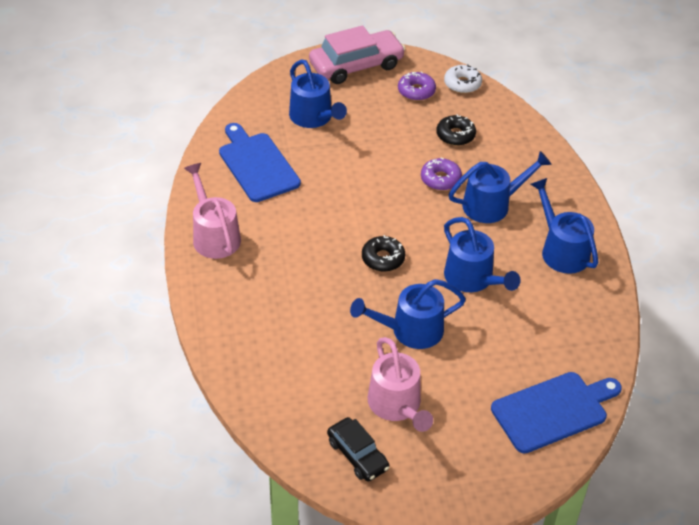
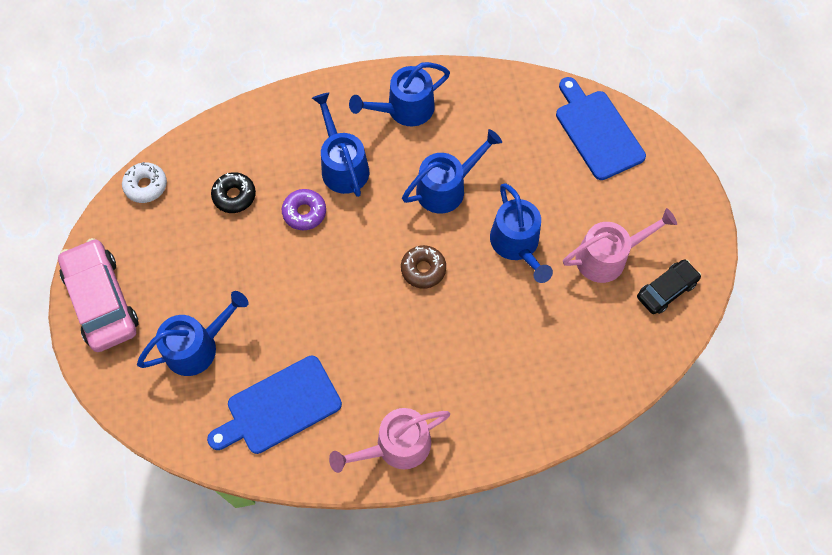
camera: 90 degrees left, 20 degrees up
(383, 258) = (423, 269): black donut -> brown donut
(416, 91) = (156, 234): purple donut -> none

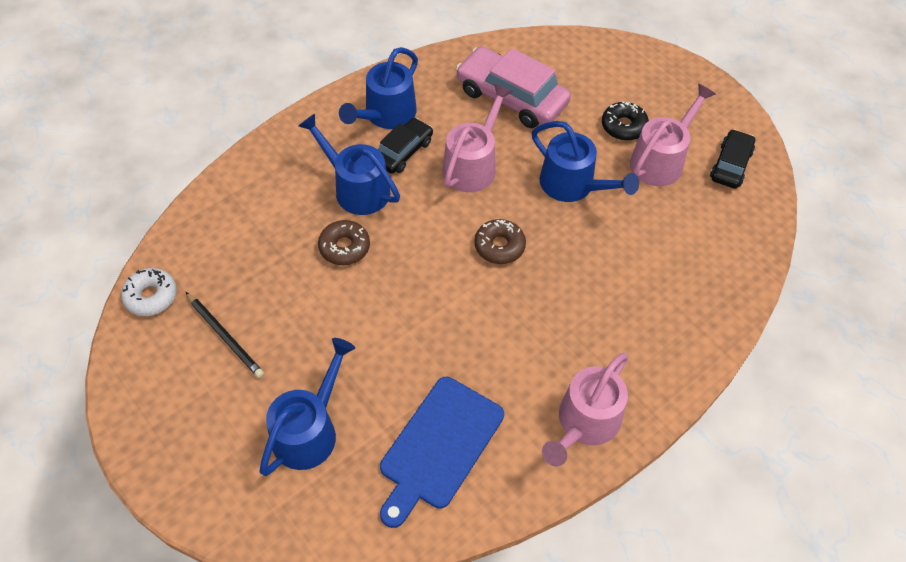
camera: 30 degrees left, 10 degrees down
(102, 300) = (167, 436): pink car -> pink car (511, 97)
(179, 243) = (225, 336): none -> black pencil
(234, 196) = (258, 264): black donut -> black donut (623, 126)
(304, 212) = (344, 247): purple donut -> brown donut
(398, 150) = (403, 152): none -> black car
(446, 187) = (473, 165): blue watering can -> pink watering can
(597, 131) = (578, 63): blue cutting board -> none

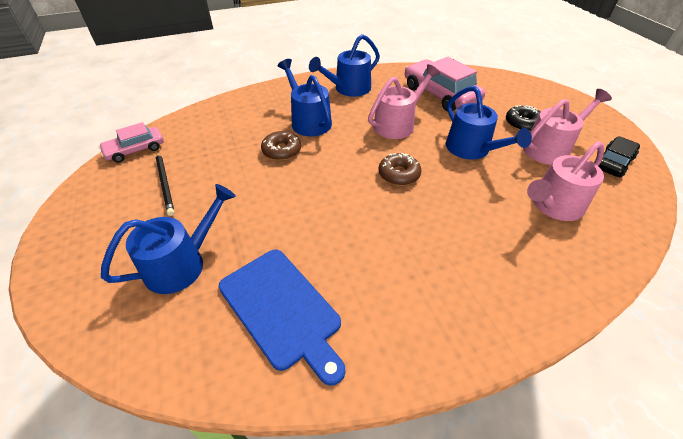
camera: 20 degrees right, 10 degrees down
(151, 296) = (135, 150): white donut -> pink car
(403, 152) = (351, 108): black car -> none
(439, 446) = (282, 309): blue cutting board -> blue cutting board turned 90 degrees counterclockwise
(584, 423) = (429, 329): pink watering can -> pink watering can (553, 206)

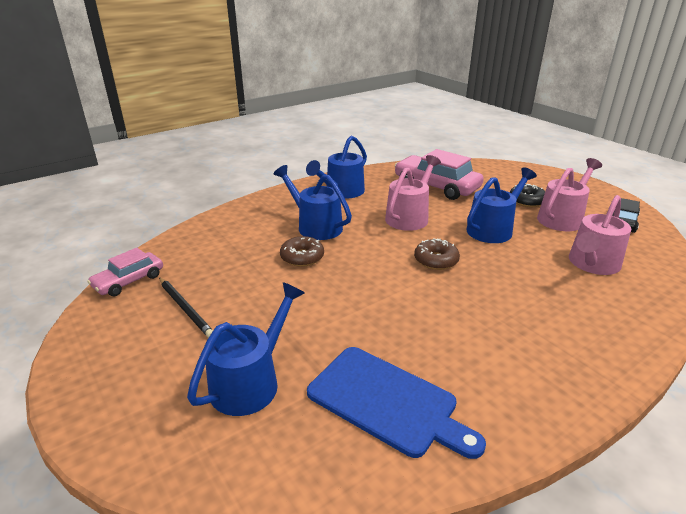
camera: 15 degrees left, 15 degrees down
(472, 149) = (493, 229): blue watering can -> blue watering can turned 90 degrees counterclockwise

